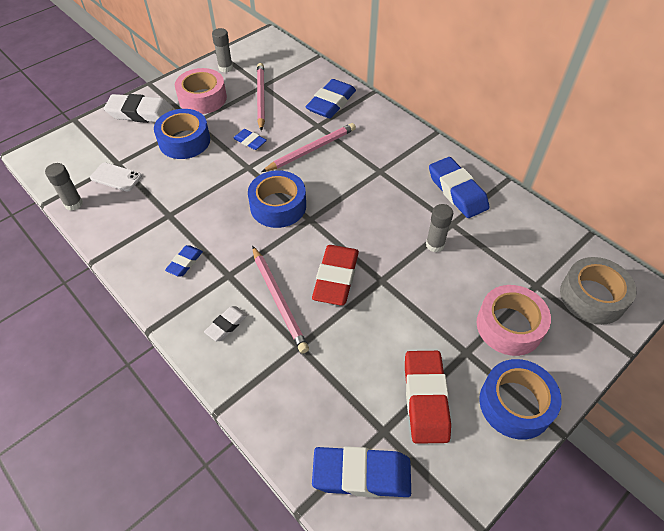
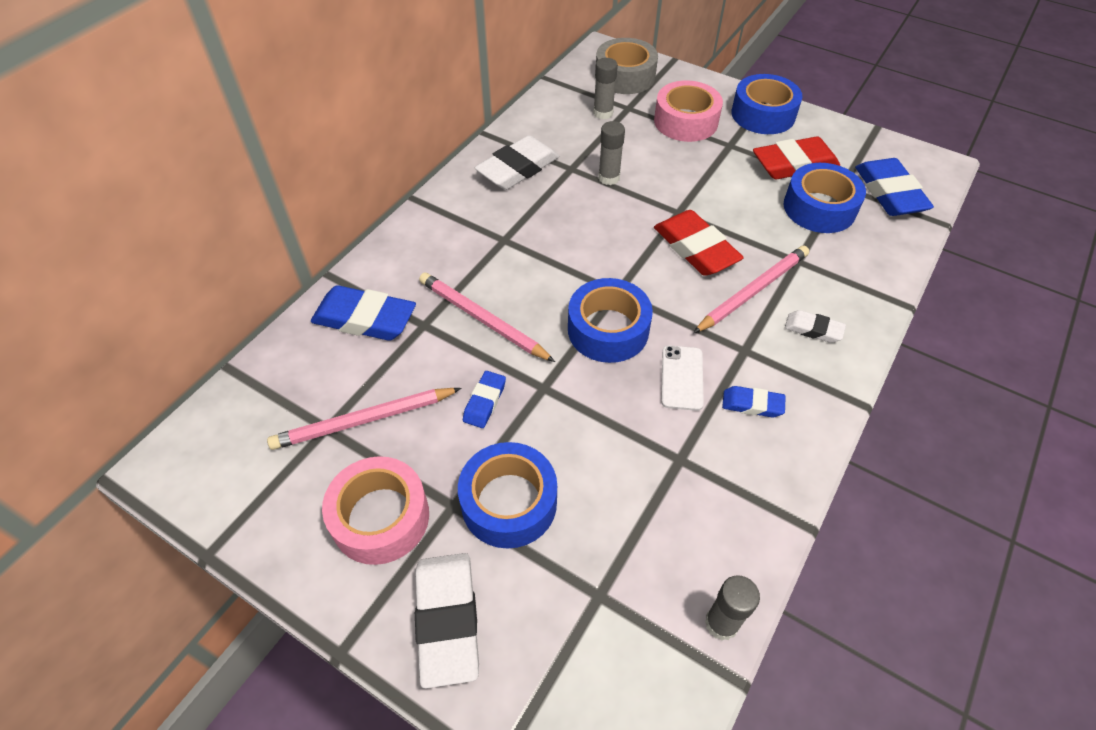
camera: 105 degrees left, 0 degrees up
(116, 177) = (633, 580): white phone -> white phone (682, 378)
(225, 68) = (273, 510): grey glue stick -> grey glue stick (603, 113)
(336, 278) = (695, 248): red eraser -> red eraser turned 60 degrees clockwise
(357, 393) = (819, 208): none -> blue tape
(457, 191) = (518, 169): blue eraser -> white eraser

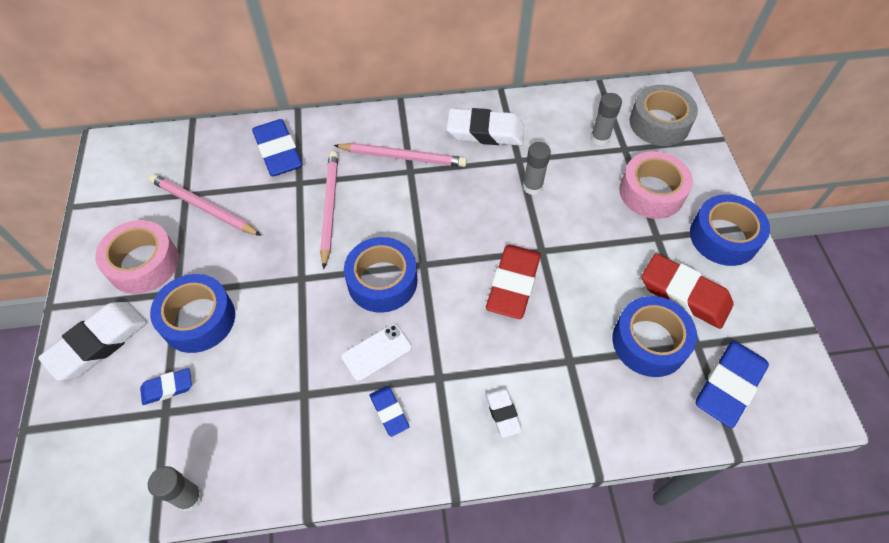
camera: 50 degrees right, 5 degrees up
(484, 402) = (264, 255): blue eraser -> blue eraser (167, 388)
(753, 291) = (504, 348): pink pencil -> pink pencil (402, 157)

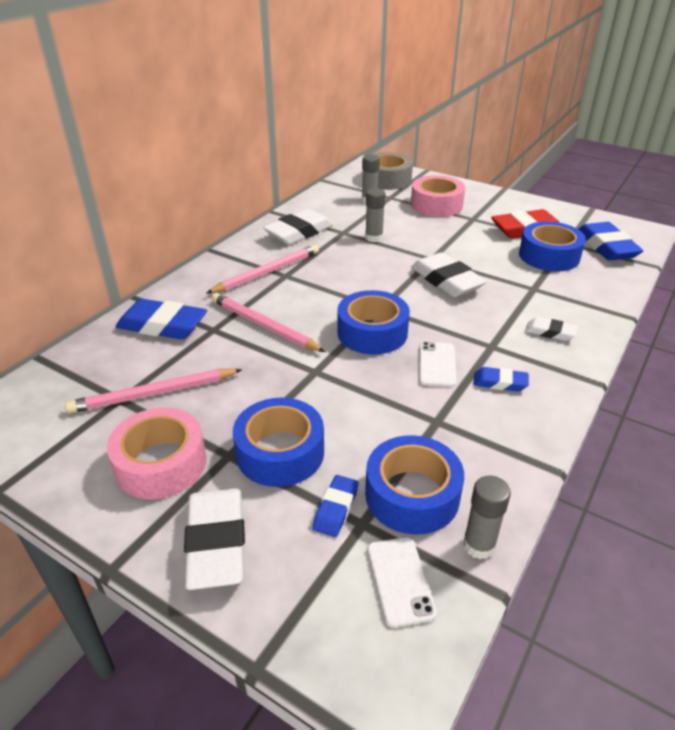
camera: 50 degrees left, 20 degrees down
(129, 466) = (400, 580): none -> white phone
(513, 284) = (446, 281): red eraser -> white eraser
(723, 237) = (499, 201): blue tape -> blue tape (412, 495)

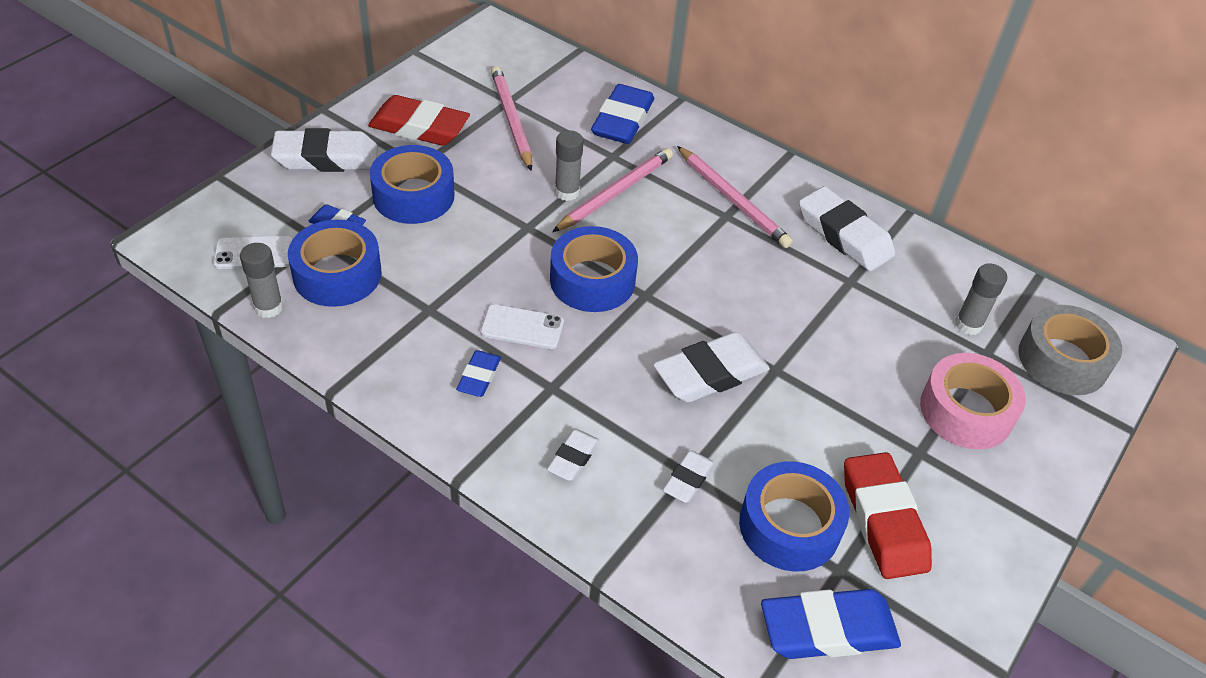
camera: 90 degrees right, 10 degrees up
(161, 463) = (419, 127): pink tape -> red eraser
(374, 238) = (835, 313): grey glue stick -> grey glue stick (567, 192)
(538, 288) = (688, 479): none -> white eraser

